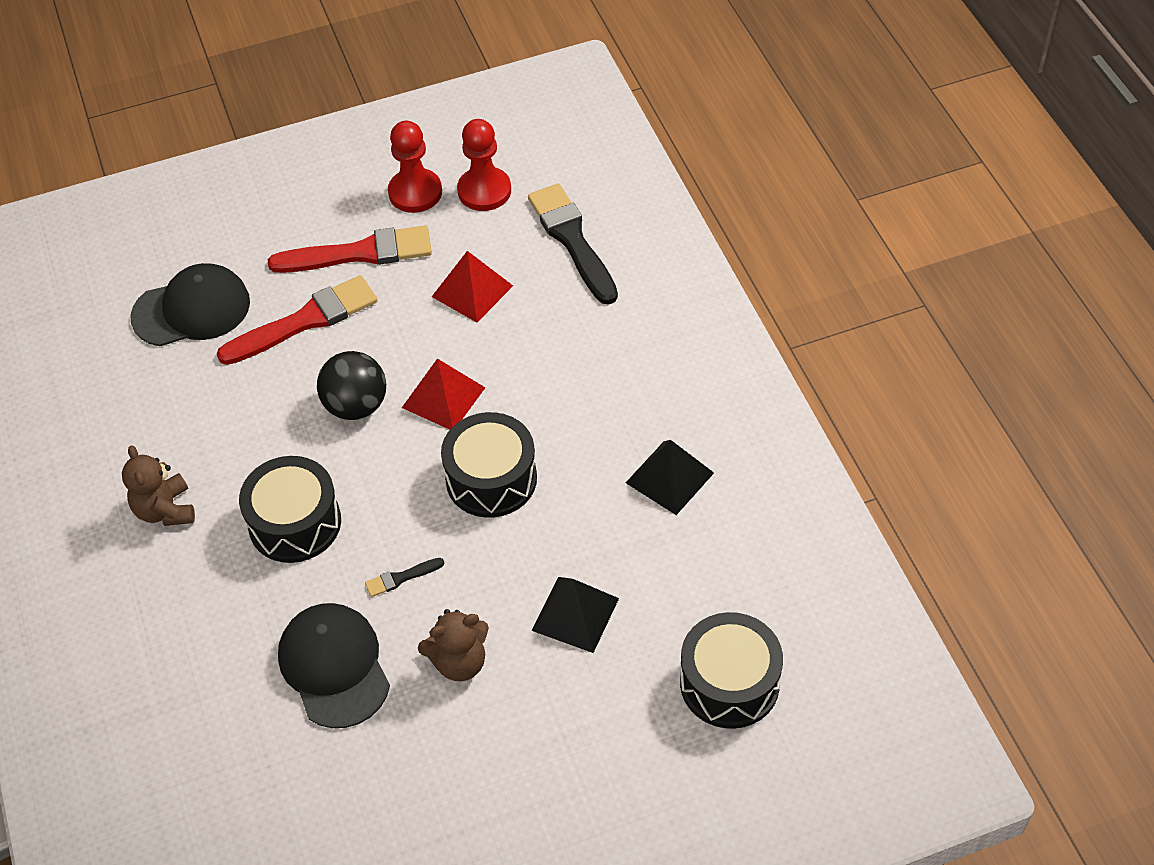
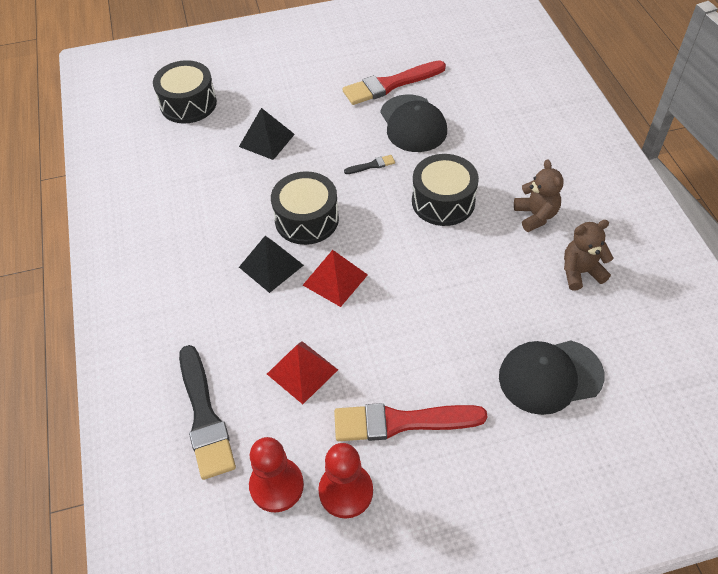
camera: 175 degrees left, 0 degrees up
(305, 321) = (447, 356): red brush -> red brush (390, 84)
(356, 406) = (402, 278): black ball -> none
(459, 662) = (339, 122): brown teddy bear -> brown teddy bear (580, 272)
(670, 477) = (185, 211): black pyramid -> black pyramid (271, 266)

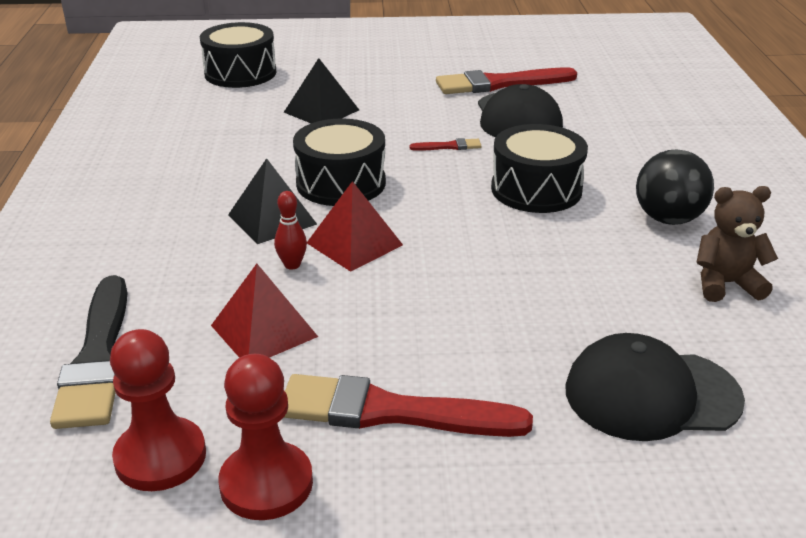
camera: 10 degrees right, 20 degrees down
(300, 308) = (292, 265): none -> red bowling pin
(372, 165) = (449, 146): black brush -> red brush
(536, 216) = (668, 219): brown teddy bear -> black ball

